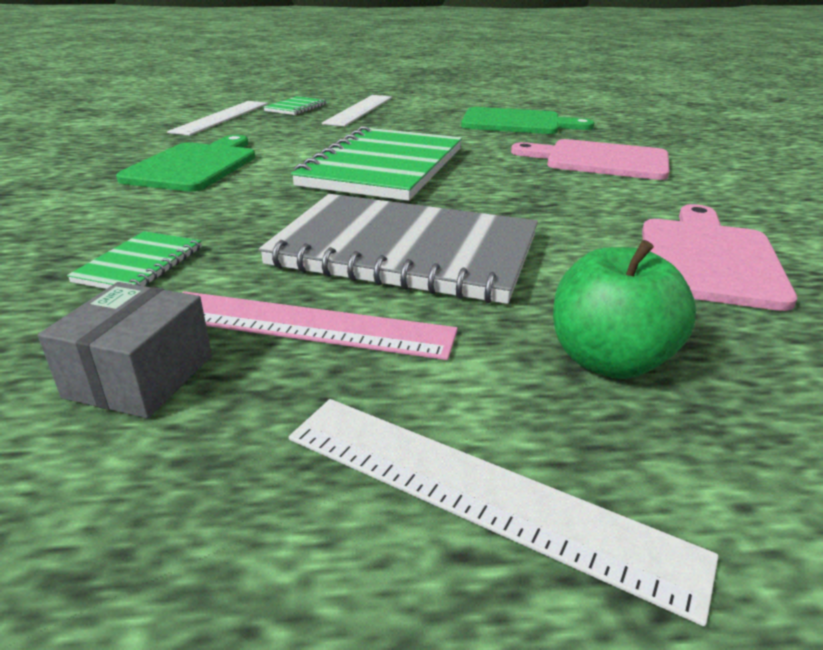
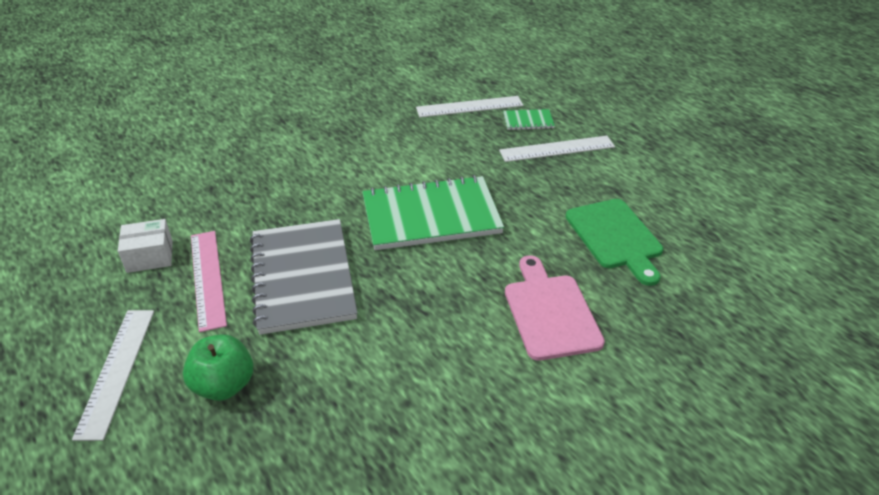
camera: 60 degrees right, 10 degrees up
(140, 264) = (234, 204): green notebook -> none
(140, 376) = (150, 256): grey box -> white box
(195, 166) = (368, 149): green cutting board -> none
(708, 258) = (377, 407): pink cutting board -> none

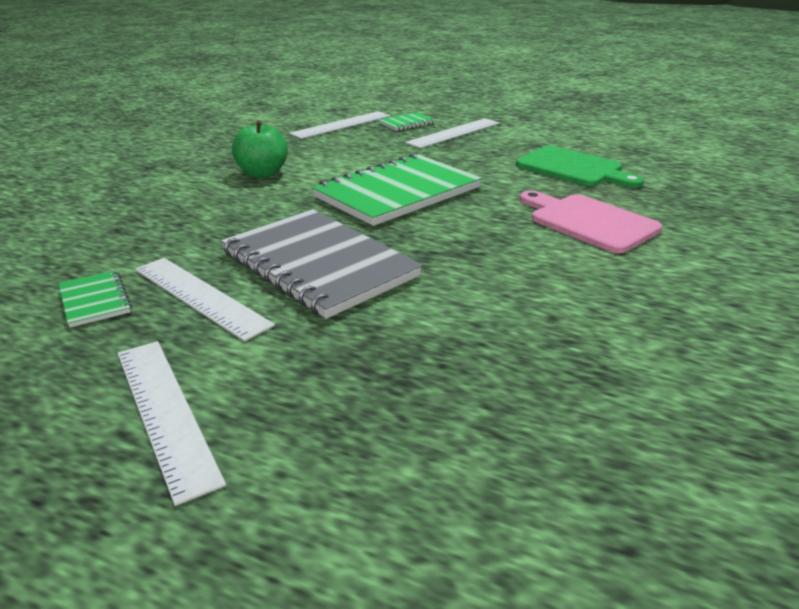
camera: 30 degrees left, 10 degrees down
(150, 256) = (95, 300): white box -> green notebook
(207, 278) = (200, 296): pink ruler -> white ruler
(224, 385) = (334, 373): green apple -> green apple (262, 174)

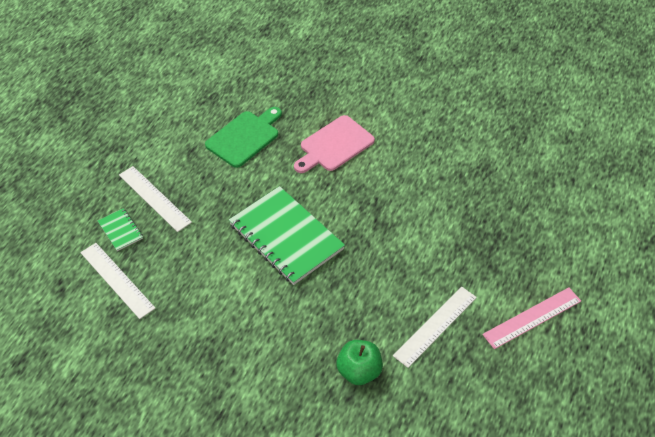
camera: 90 degrees left, 20 degrees up
(95, 300) = (444, 378): green notebook -> none
(165, 412) = (532, 318): white ruler -> pink ruler
(262, 174) = (243, 325): green apple -> green apple (359, 371)
(318, 264) = (395, 274): grey notebook -> none

